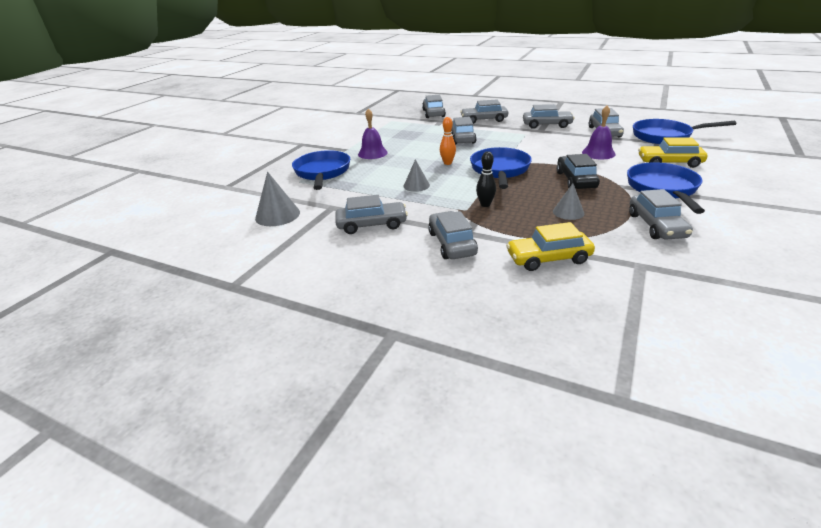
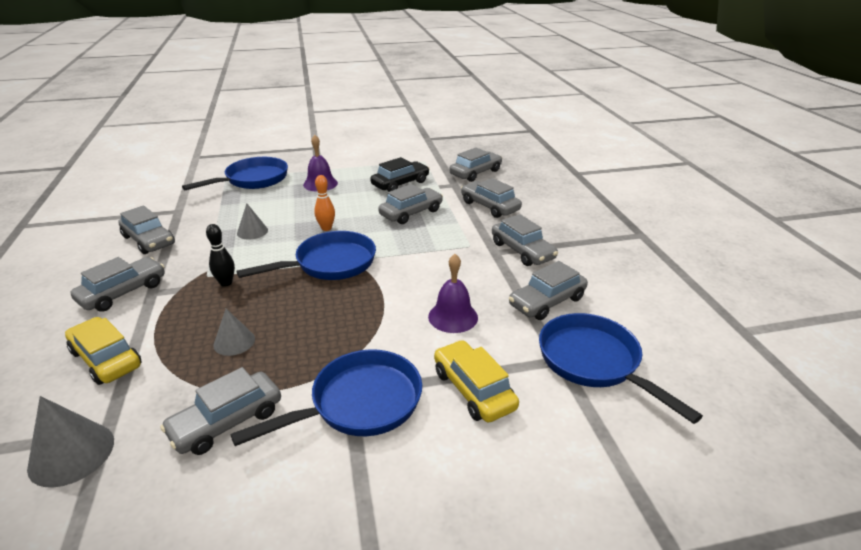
camera: 50 degrees right, 0 degrees up
(277, 215) = (150, 196): grey cone -> grey cone (71, 453)
(576, 180) = (339, 323): black car -> black car (400, 183)

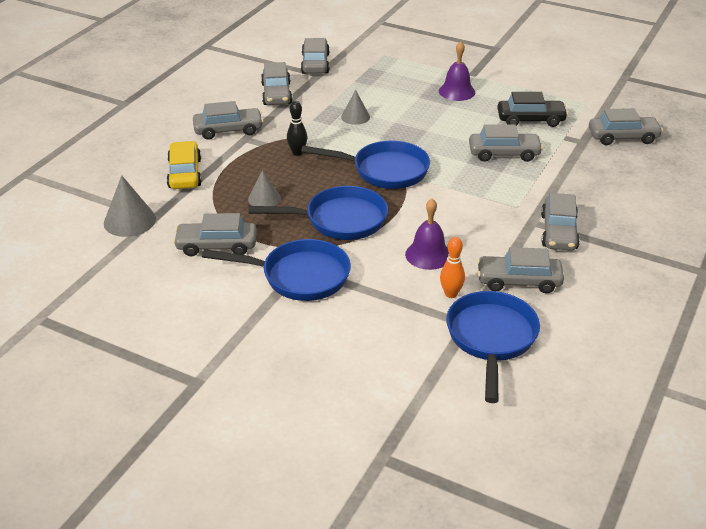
camera: 40 degrees right, 5 degrees up
(253, 180) = (403, 65): blue pan -> blue pan (339, 220)
(326, 228) = (415, 138): orange bowling pin -> orange bowling pin (451, 294)
(473, 389) = (380, 308): yellow car -> none
(490, 206) = (587, 178): grey car -> grey car (315, 63)

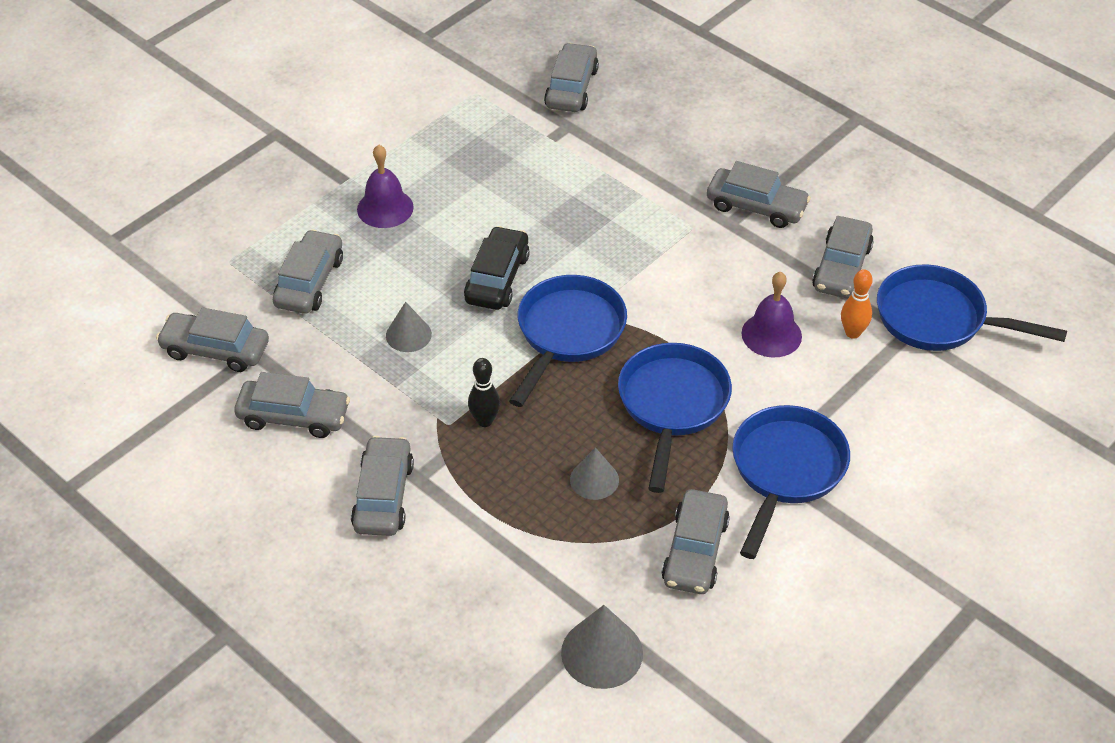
camera: 75 degrees left, 10 degrees up
(185, 173) = (493, 568): yellow car -> none
(504, 153) = (569, 205): grey car -> grey car (309, 282)
(530, 120) = (495, 156): black car -> black car (497, 278)

